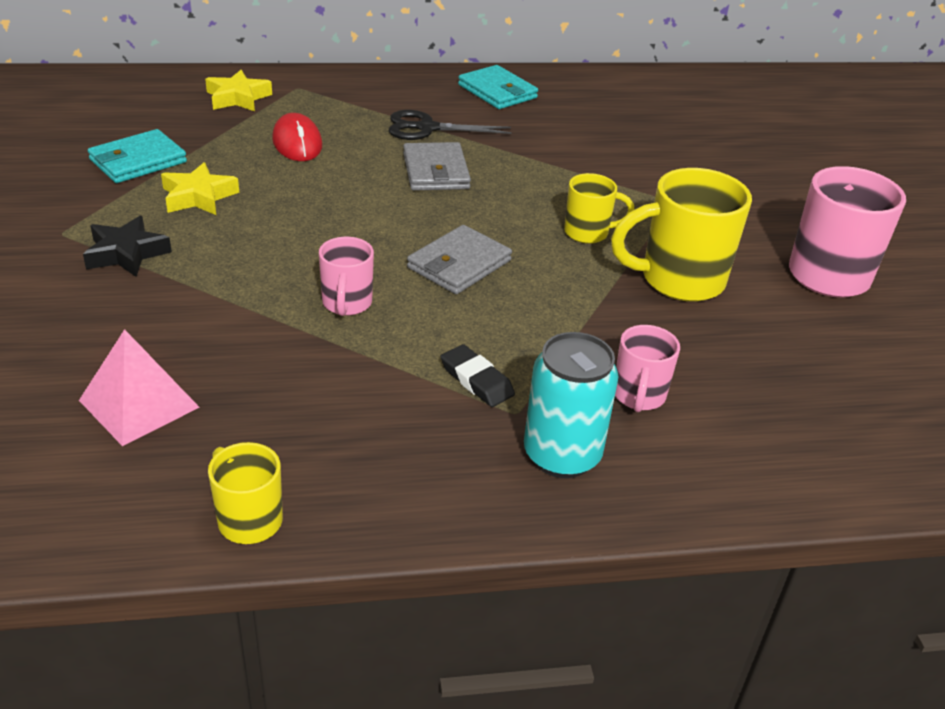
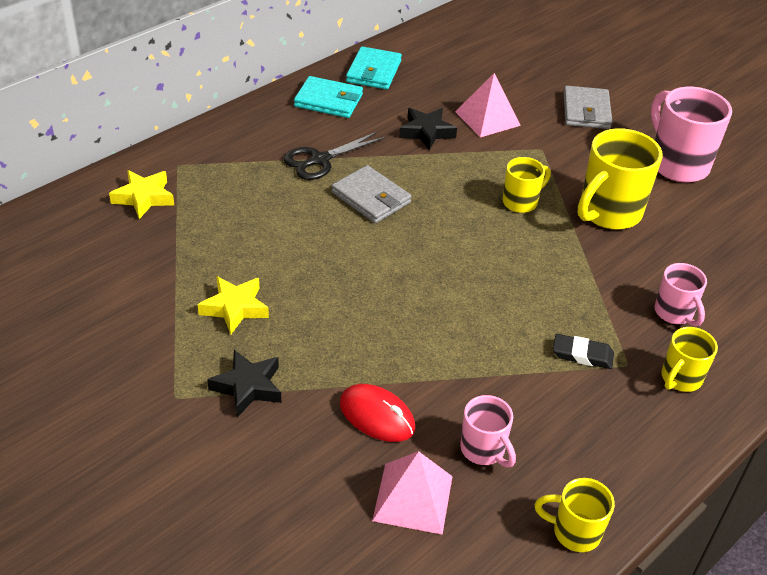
camera: 35 degrees left, 5 degrees up
(138, 161) = (145, 299): turquoise wallet -> turquoise wallet (374, 71)
(297, 143) = (244, 220): red mouse -> red mouse (377, 416)
(347, 304) = (445, 343): pink mug -> pink mug (484, 450)
(459, 264) = (475, 270): grey wallet -> grey wallet (586, 111)
(562, 455) = (680, 379): turquoise can -> yellow mug
(563, 145) = (426, 132): none -> black star
(645, 158) = (487, 118): none -> pink pyramid

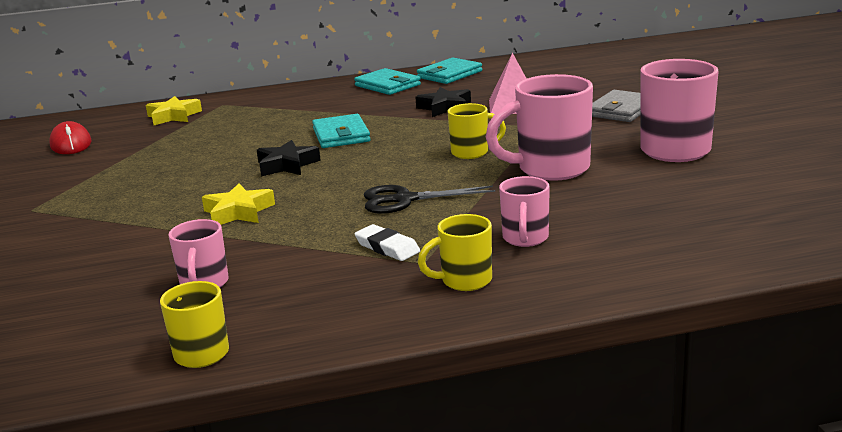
camera: 35 degrees right, 20 degrees down
(235, 308) = (145, 174): yellow star -> yellow star (238, 212)
(248, 387) = (86, 214): black star -> black star (287, 165)
(320, 160) = (331, 112): black scissors -> black scissors (405, 200)
(371, 197) = (341, 135): grey wallet -> turquoise wallet
(377, 416) = (152, 247): red mouse -> red mouse (71, 144)
(413, 498) = (102, 298): pink pyramid -> none
(582, 355) = (387, 247): black eraser -> white eraser
(608, 213) = (550, 169): yellow mug -> pink mug

